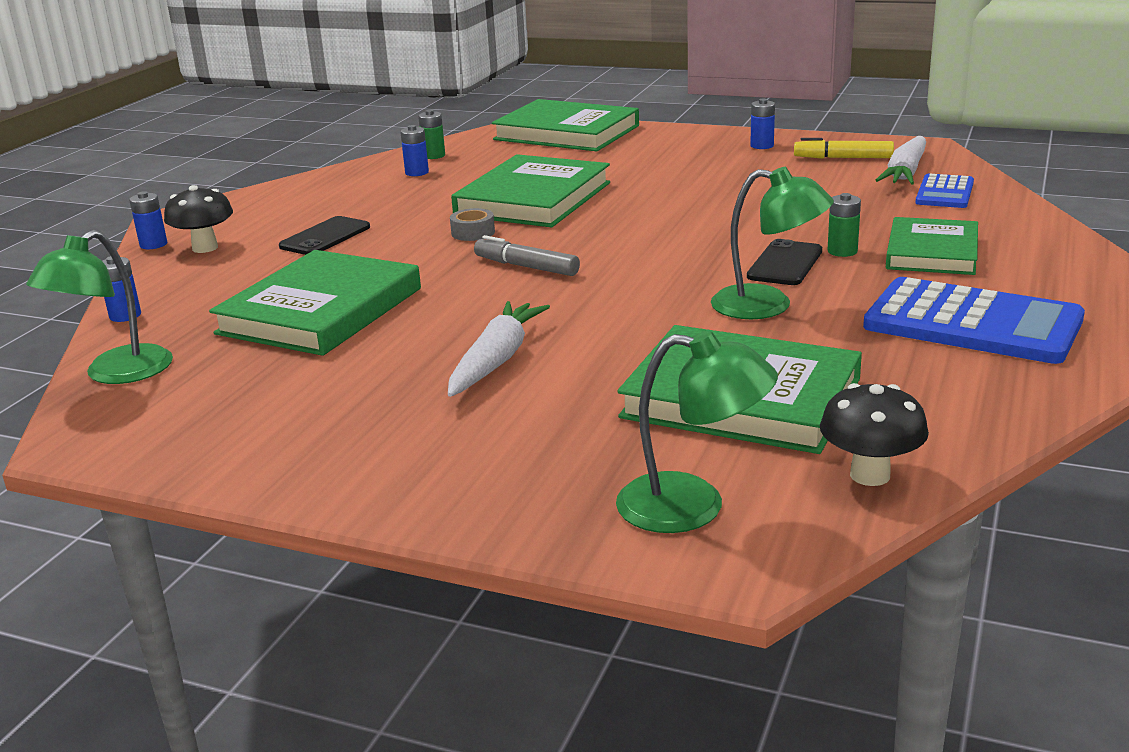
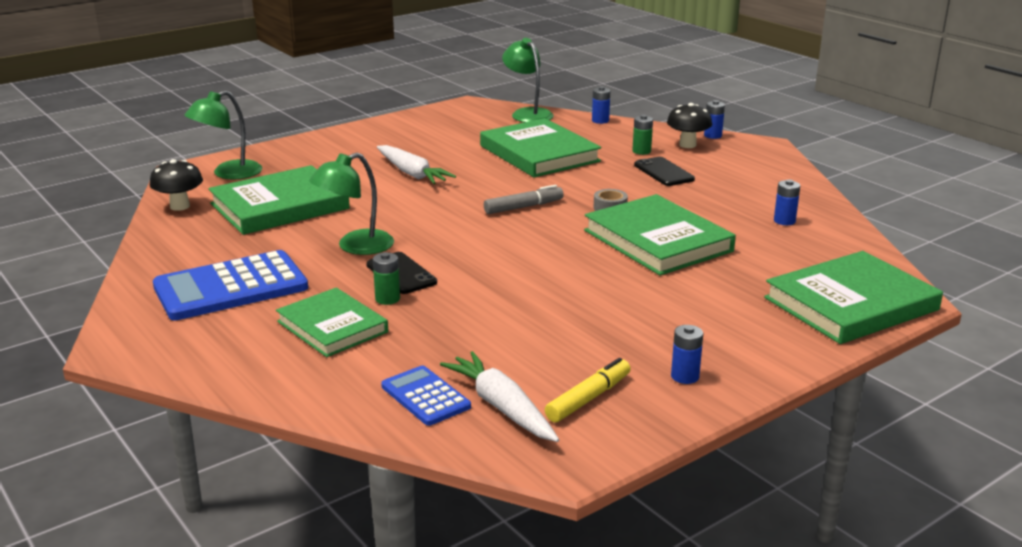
camera: 120 degrees right, 0 degrees up
(434, 156) = (831, 236): green battery -> green battery (641, 151)

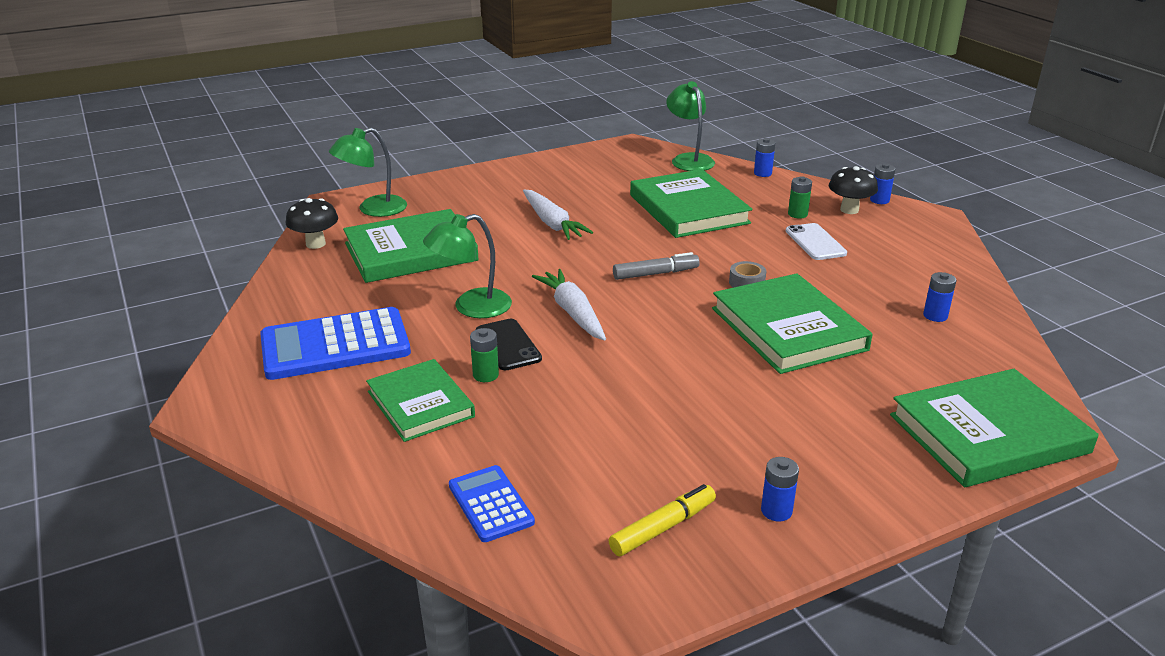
camera: 10 degrees right, 5 degrees up
(501, 407) = (566, 527): white carrot -> white carrot (572, 312)
(663, 172) = (815, 242): black phone -> white phone

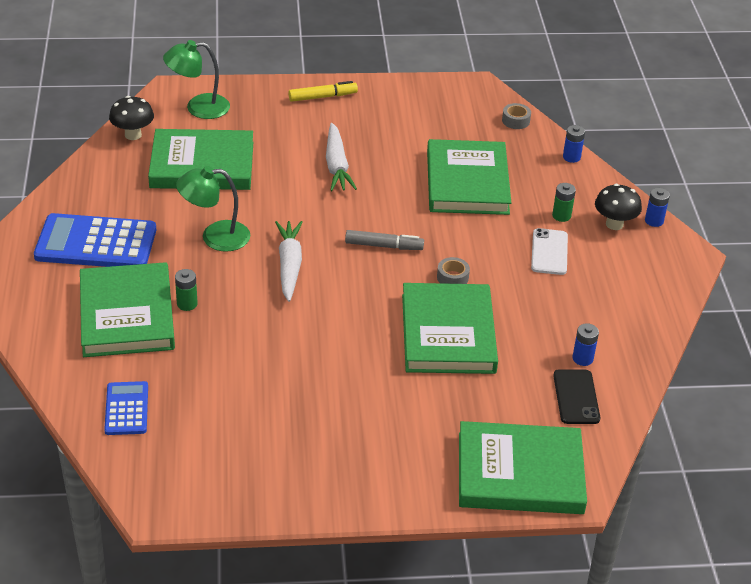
camera: 20 degrees right, 10 degrees up
(420, 404) = (126, 315): green book -> green book, size x1.52
(508, 345) = (220, 281): black phone -> black phone (576, 397)
(663, 528) = (226, 464): yellow marker -> yellow marker (323, 97)
(689, 159) = (515, 121): green lamp -> grey tape
(776, 511) = (311, 478): blue battery -> none

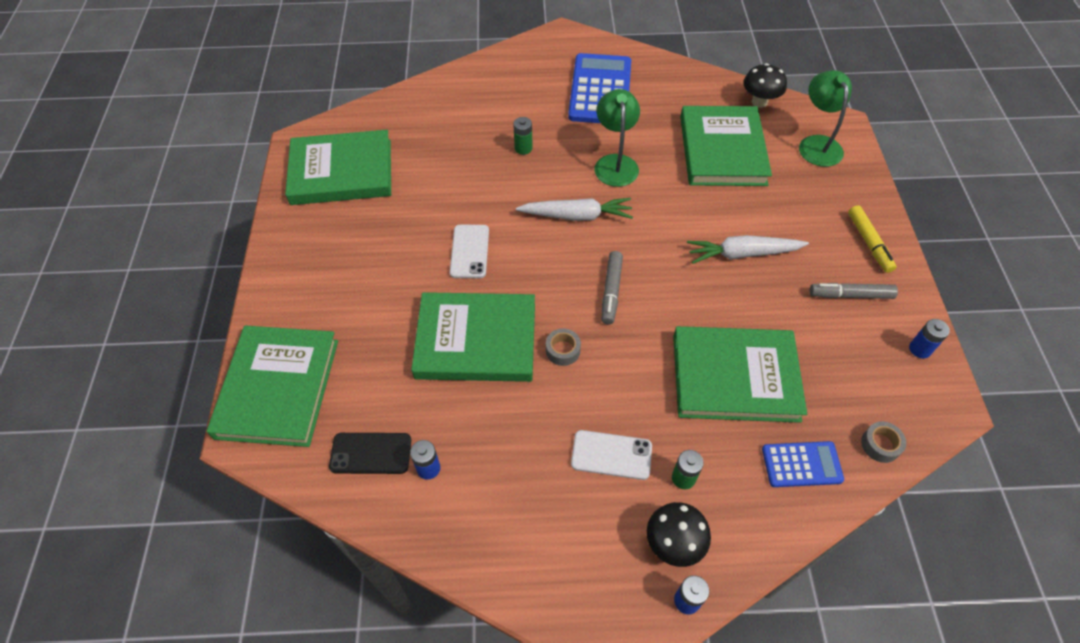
camera: 95 degrees right, 15 degrees up
(126, 315) = (510, 113): green book -> green book (341, 172)
(126, 409) = (403, 120): blue calculator -> blue calculator (801, 464)
(338, 341) = (470, 251): none -> white phone
(379, 114) = (850, 295): none -> grey marker
(571, 157) = (813, 507): blue battery -> blue battery (920, 349)

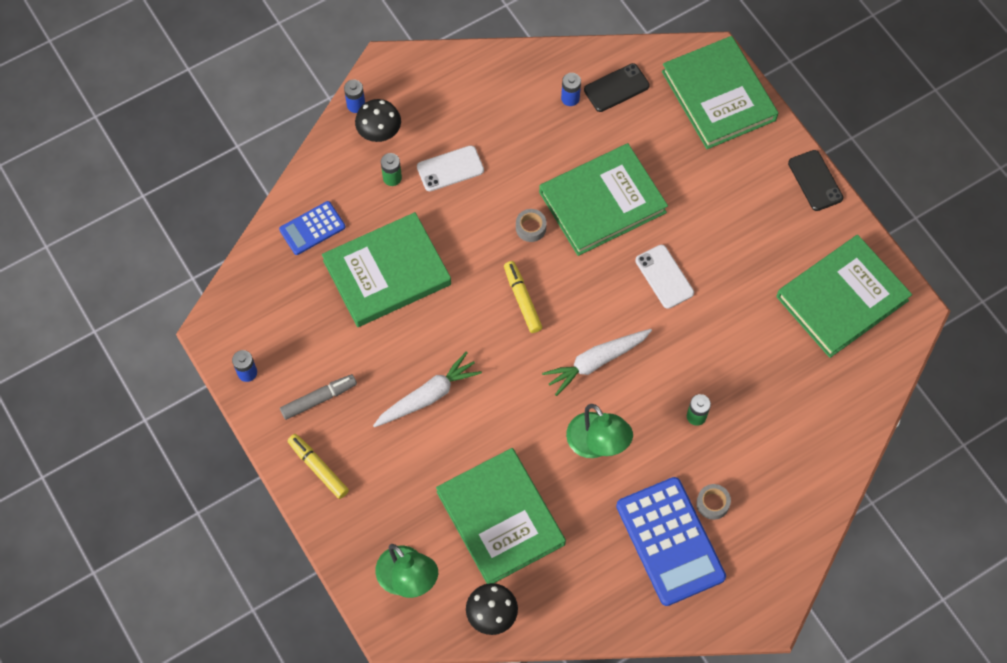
camera: 150 degrees right, 10 degrees up
(271, 265) = (815, 180): none -> black phone
(611, 291) = (522, 299): grey marker -> yellow marker
(880, 445) = (259, 272): grey tape -> grey tape (712, 503)

